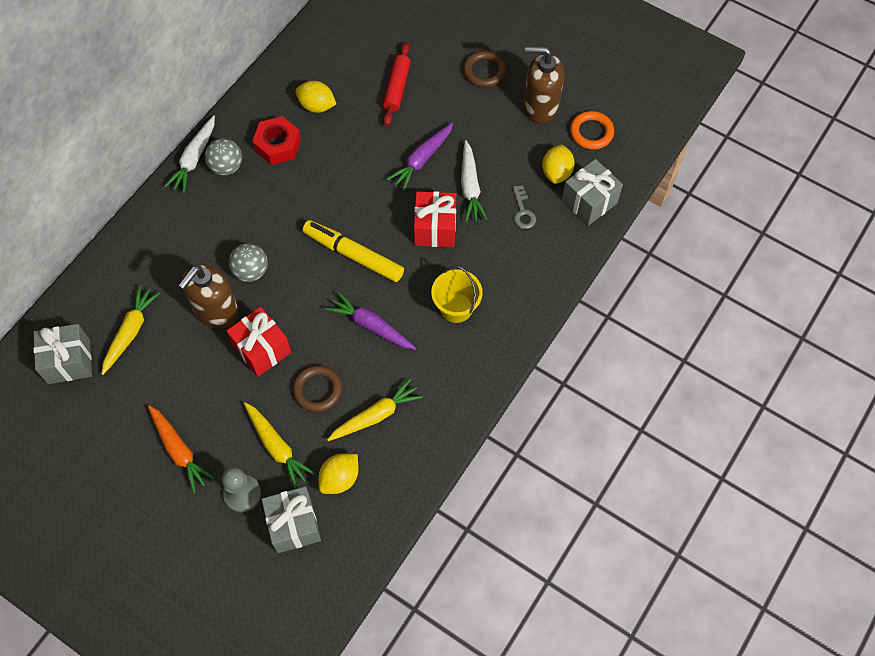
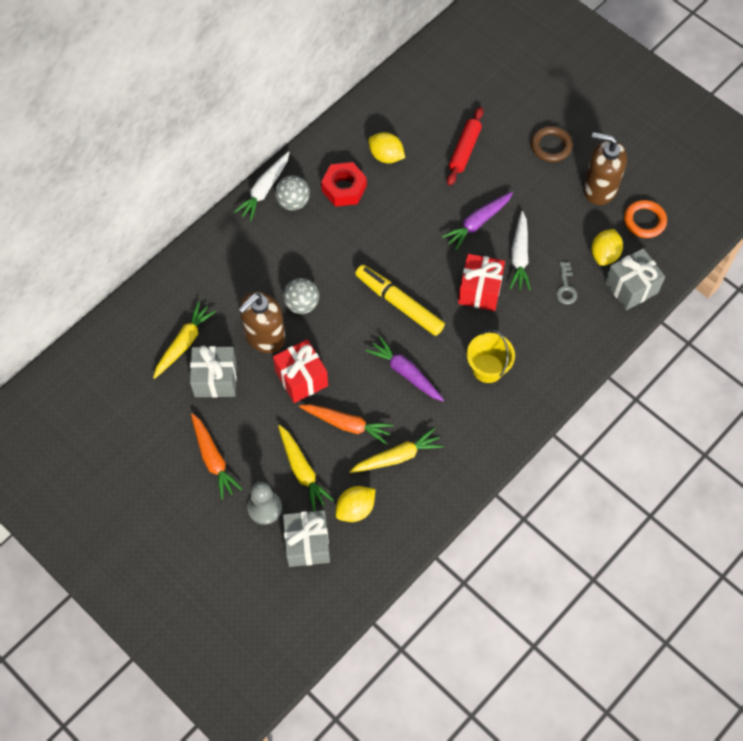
camera: 10 degrees right, 0 degrees up
(69, 361) = (125, 361): grey gift -> grey gift (215, 379)
(317, 390) = (347, 424): brown ring -> orange carrot

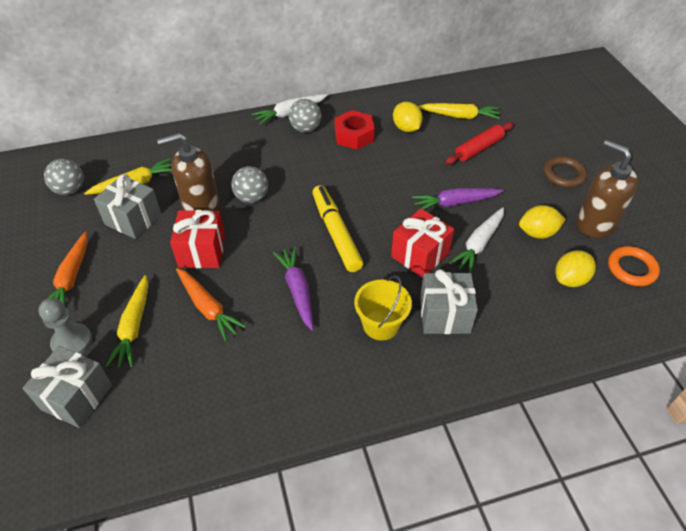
camera: 30 degrees right, 15 degrees down
(129, 380) = (70, 190): none -> grey ball
(355, 509) = (149, 389): yellow lemon -> yellow lemon (537, 233)
(397, 456) = (230, 361): yellow carrot -> yellow carrot (460, 116)
(566, 287) = (511, 290): grey key -> none
(631, 287) = (585, 321): grey gift -> grey gift (444, 315)

